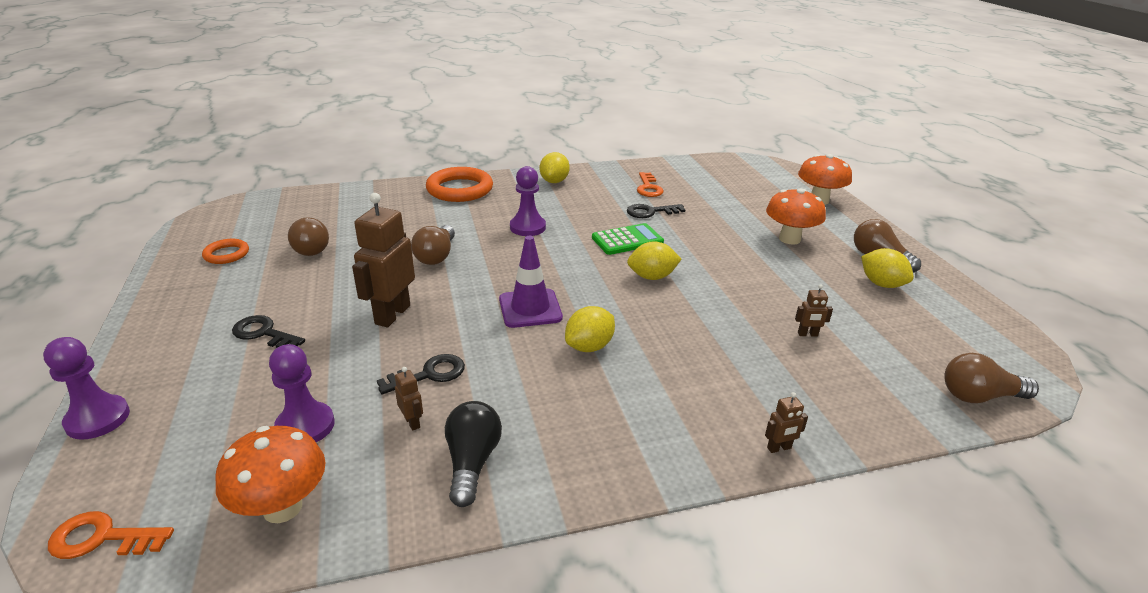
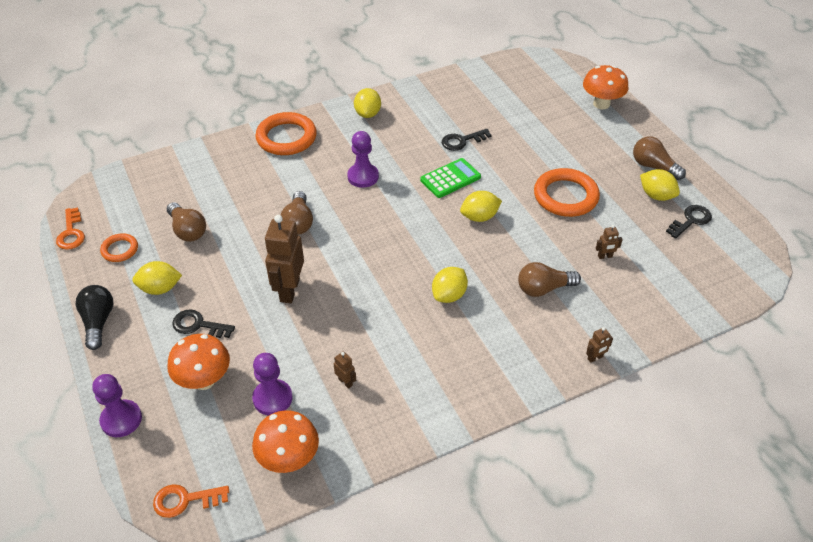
camera: 10 degrees left, 15 degrees up
(244, 293) = (160, 288): none -> yellow lemon
(429, 374) = (341, 340): black key -> black key (691, 220)
(472, 462) = (398, 405): black light bulb -> black light bulb (98, 322)
(530, 308) = (394, 266): purple traffic cone -> none
(648, 188) = (453, 110): orange key -> orange key (71, 233)
(764, 271) = (565, 196): none -> orange ring
(789, 239) = (582, 156): orange mushroom -> orange mushroom (204, 380)
(979, 396) = (724, 292): brown light bulb -> brown light bulb (544, 288)

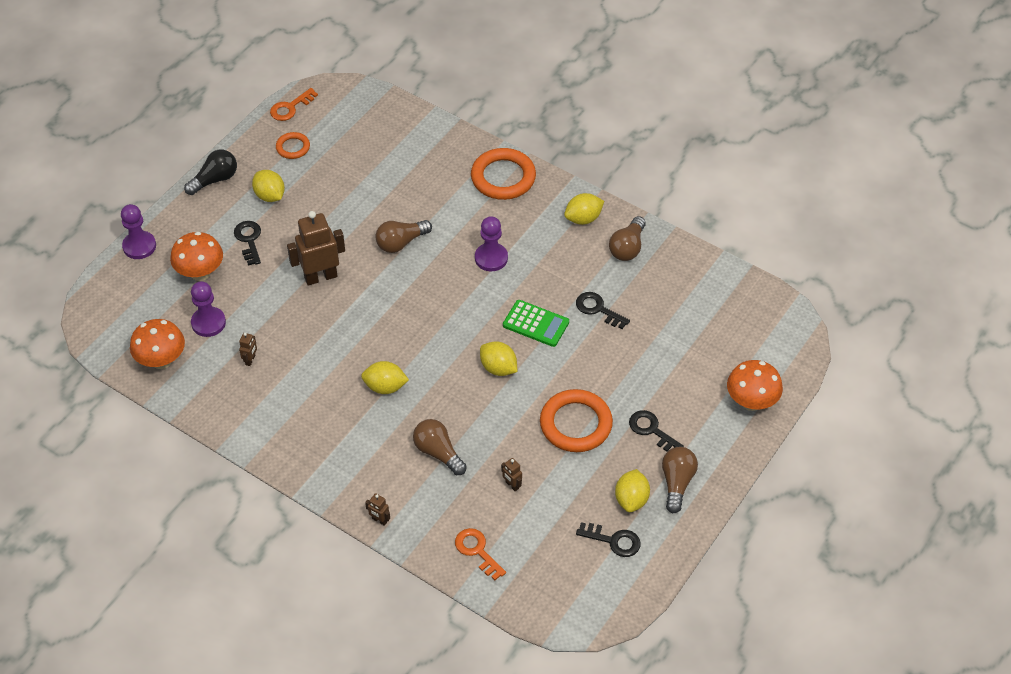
camera: 60 degrees right, 5 degrees up
(185, 500) = (96, 319): orange key -> orange key (477, 551)
(187, 230) = (342, 176): brown light bulb -> brown light bulb (627, 247)
(596, 160) = (651, 430): none -> black key

